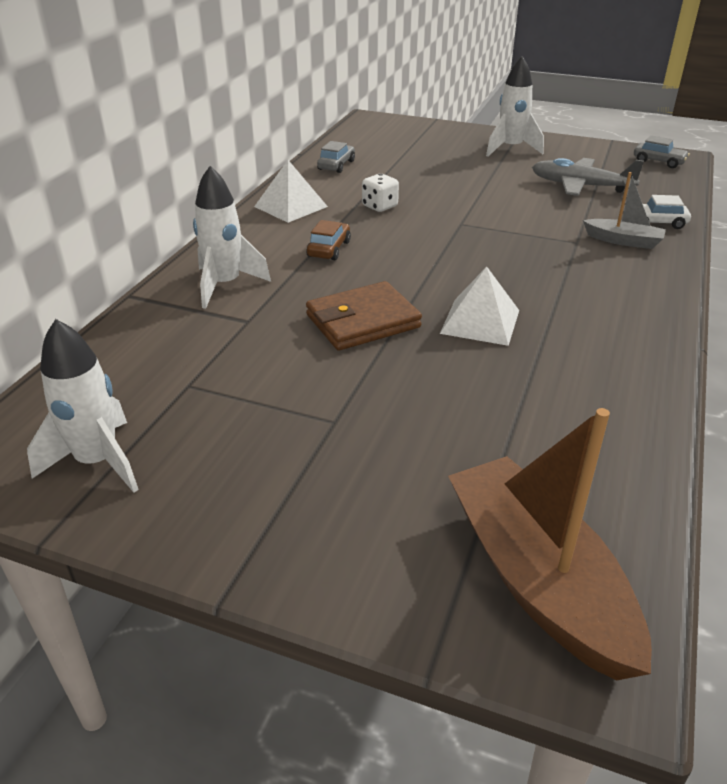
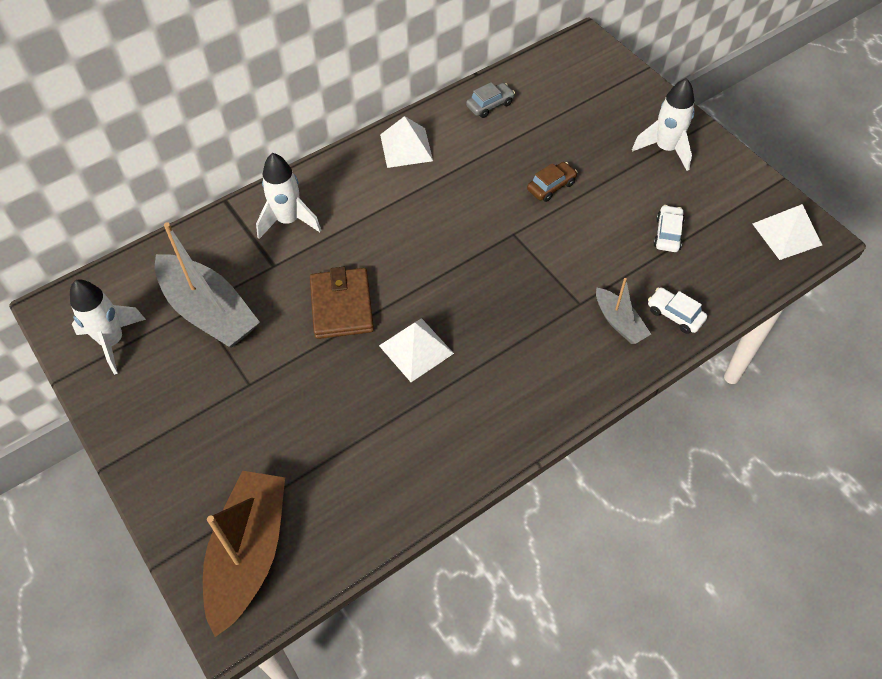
camera: 35 degrees right, 20 degrees up
(208, 383) = (209, 311): none -> grey boat
(329, 249) = (388, 215): brown car -> brown car (551, 186)
(362, 321) = (342, 306): brown wallet -> brown wallet turned 75 degrees clockwise
(380, 206) = (472, 180): white dice -> none
(580, 186) = (667, 234): grey plane -> white car
(658, 162) = (787, 234): grey car -> white pyramid

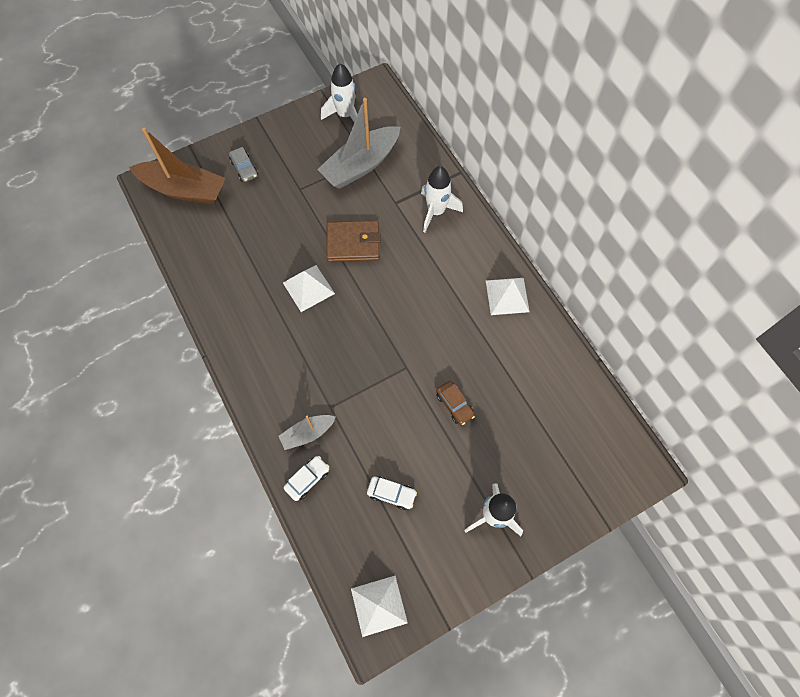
camera: 95 degrees right, 10 degrees up
(490, 105) = (556, 367): grey car -> grey car (244, 168)

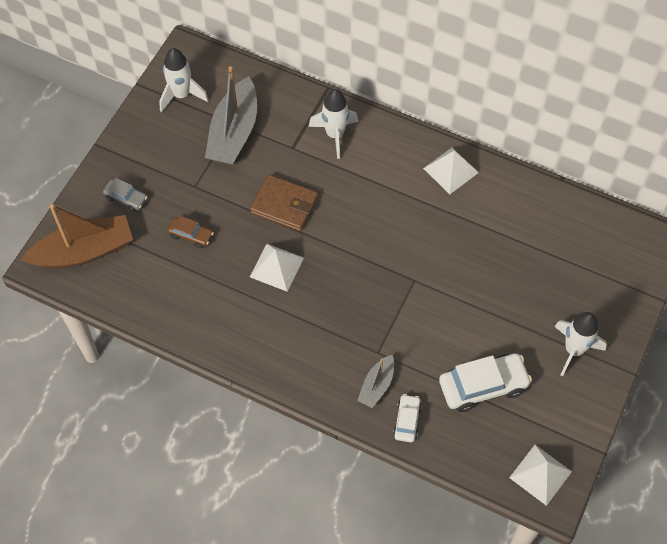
camera: 35 degrees left, 5 degrees down
(353, 243) = (284, 205): brown wallet -> brown wallet turned 60 degrees clockwise
(391, 494) = (483, 386): white car -> white car, size x1.85
(454, 405) = (477, 285): brown car -> brown car (191, 235)

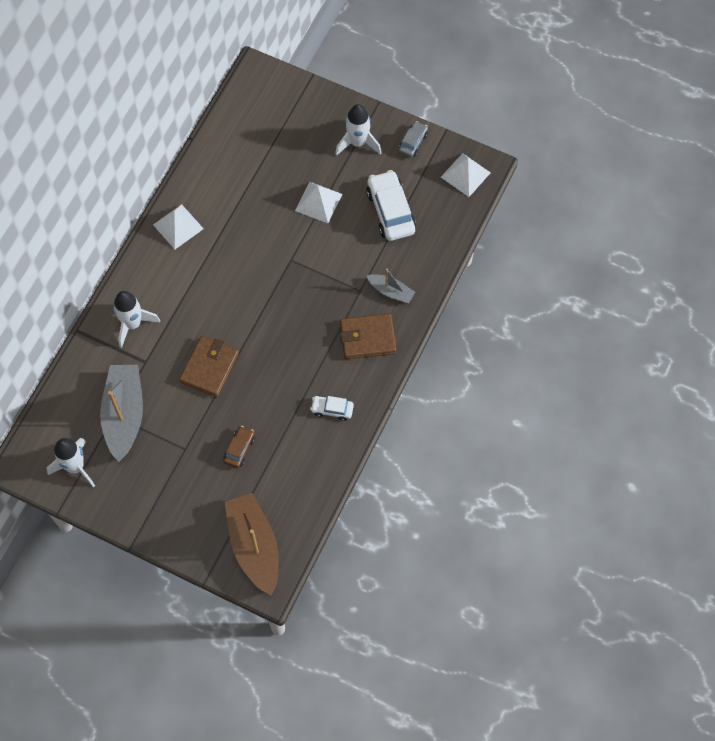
camera: 90 degrees left, 5 degrees up
(126, 198) = (195, 512): grey car -> grey car (413, 142)
(234, 132) = (124, 415): grey boat -> grey boat turned 105 degrees counterclockwise
(276, 267) = (275, 373): white pyramid -> white pyramid (318, 202)
(317, 360) = (367, 338): none -> brown wallet
(407, 421) = (422, 269): white car -> white car (332, 409)

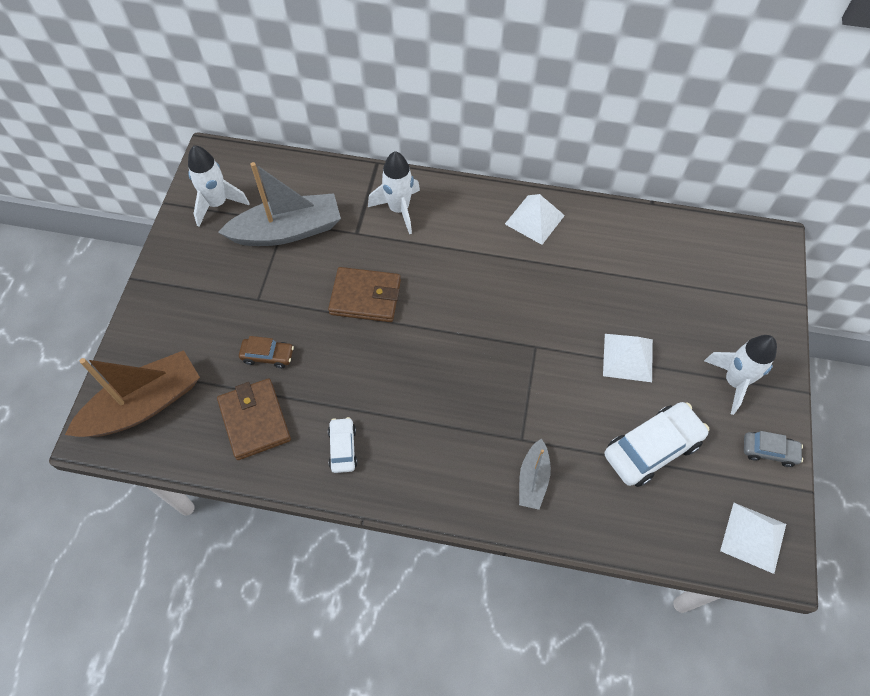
camera: 75 degrees right, 5 degrees down
(367, 338) = (456, 466): brown wallet -> brown wallet (255, 420)

